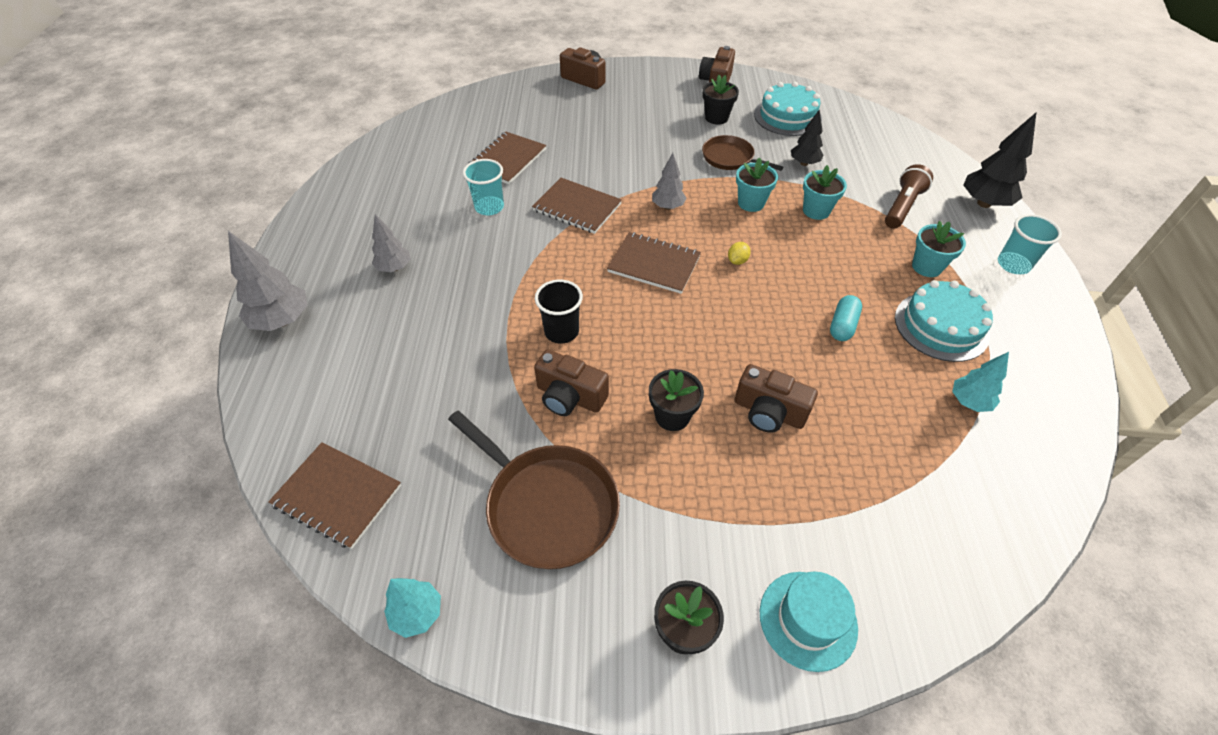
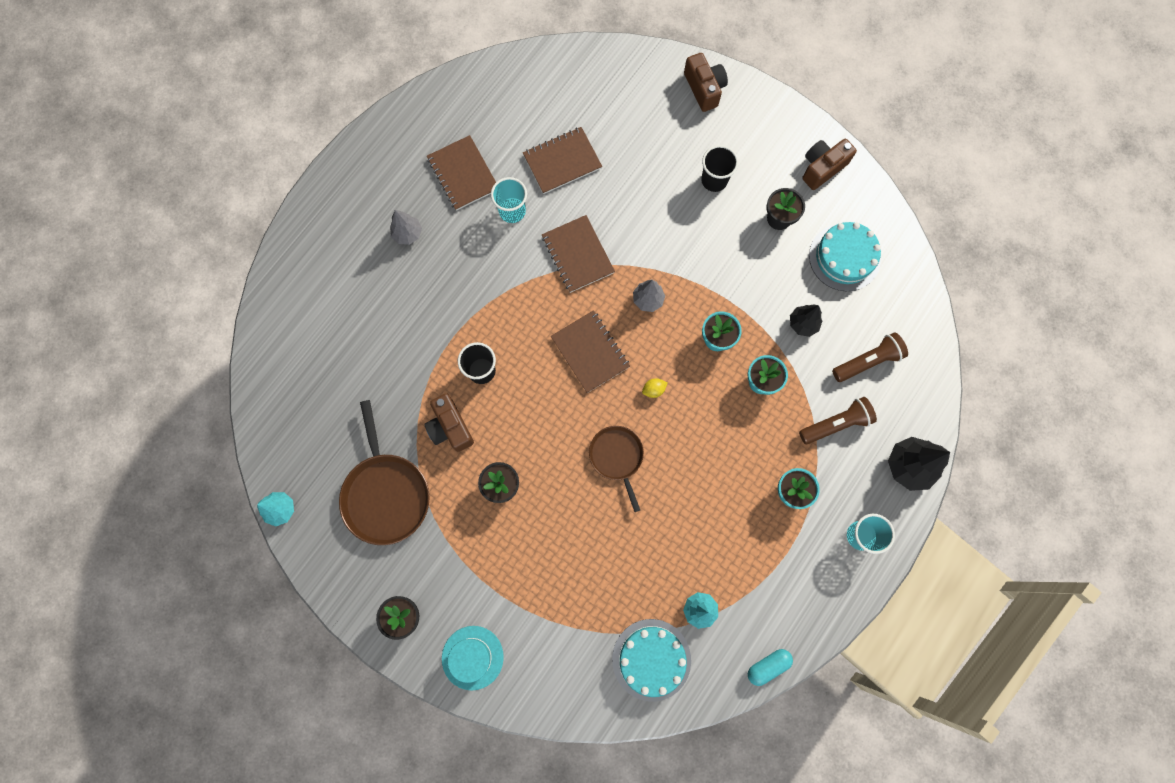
camera: 35 degrees right, 25 degrees up
(282, 321) = (310, 238): grey tree -> none
(337, 495) = (278, 406): brown notebook -> brown notebook (463, 174)
(645, 119) = (714, 180): none -> black cup
(730, 158) = (745, 277): brown pan -> brown pan (617, 457)
(769, 412) = (563, 525): brown camera -> none
(842, 325) = (675, 497): turquoise capsule -> turquoise capsule (768, 666)
(875, 161) = (867, 361): none -> brown flashlight
(941, 326) = (744, 545): turquoise cake -> turquoise cake (651, 659)

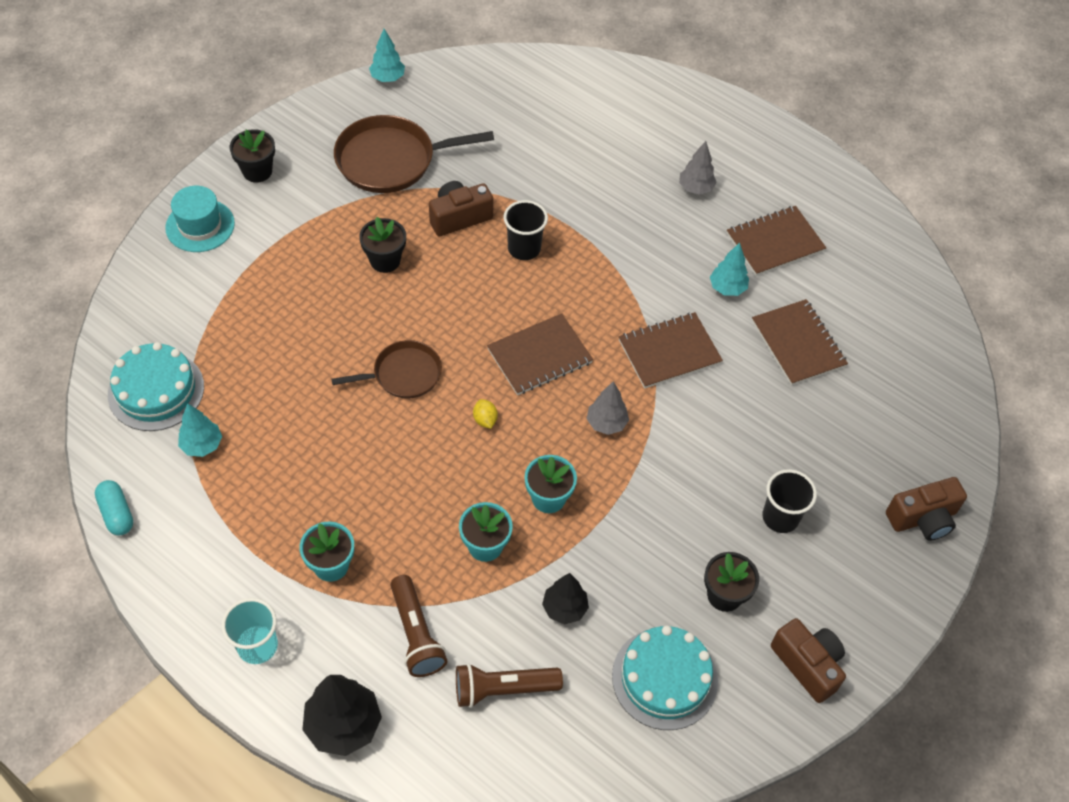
camera: 90 degrees right, 20 degrees down
(512, 211) = (727, 288): turquoise cup -> turquoise tree
(867, 361) = (503, 689): brown flashlight -> brown flashlight turned 105 degrees clockwise

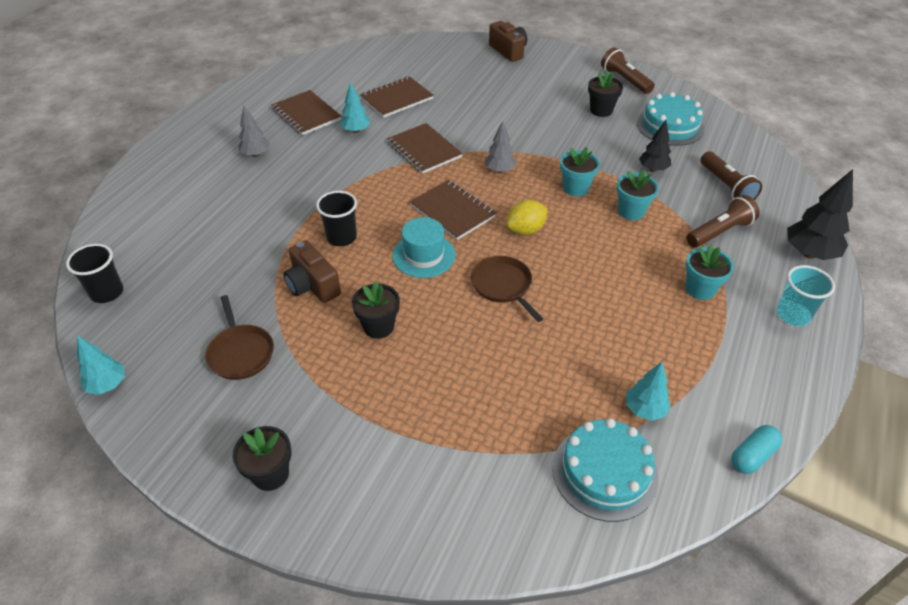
camera: 100 degrees left, 10 degrees down
(200, 226) = (368, 508): turquoise hat -> turquoise hat (423, 255)
(390, 160) = (241, 353): brown pan -> brown pan, size x0.62
(485, 420) = (525, 230): yellow lemon -> yellow lemon, size x1.69
(780, 517) = (535, 95): black cup -> black cup (107, 292)
(807, 664) = (625, 80): brown camera -> brown flashlight

